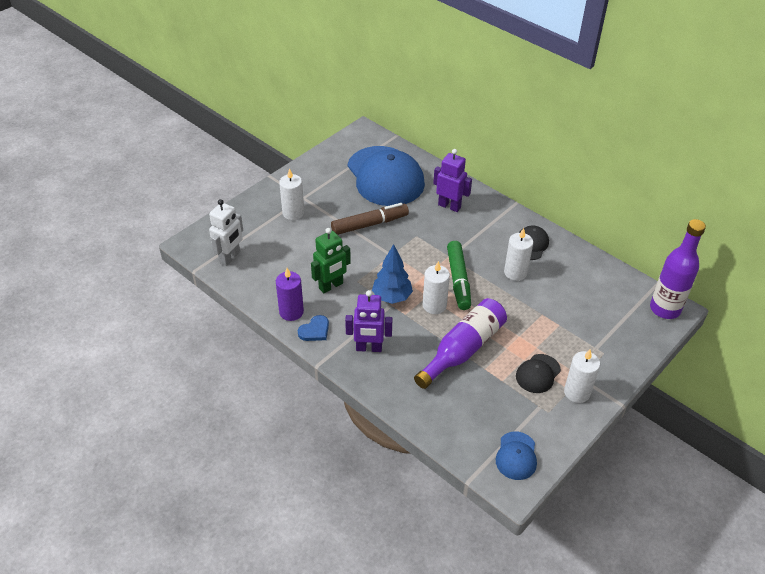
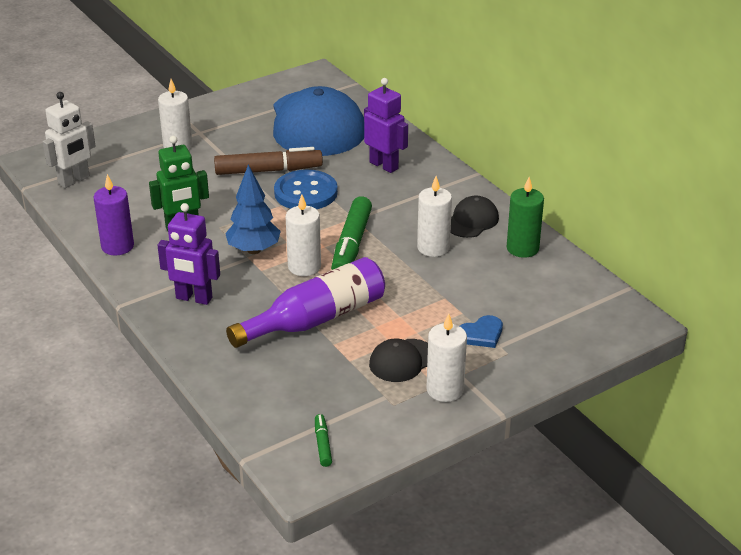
camera: 15 degrees right, 10 degrees down
(315, 330) = (136, 270): blue heart -> blue heart (481, 334)
(405, 239) = (306, 193): none -> blue button
(516, 456) = (322, 444): blue cap -> green marker
(575, 262) = (522, 248): none -> green candle
(665, 309) = (622, 318): purple bottle -> none

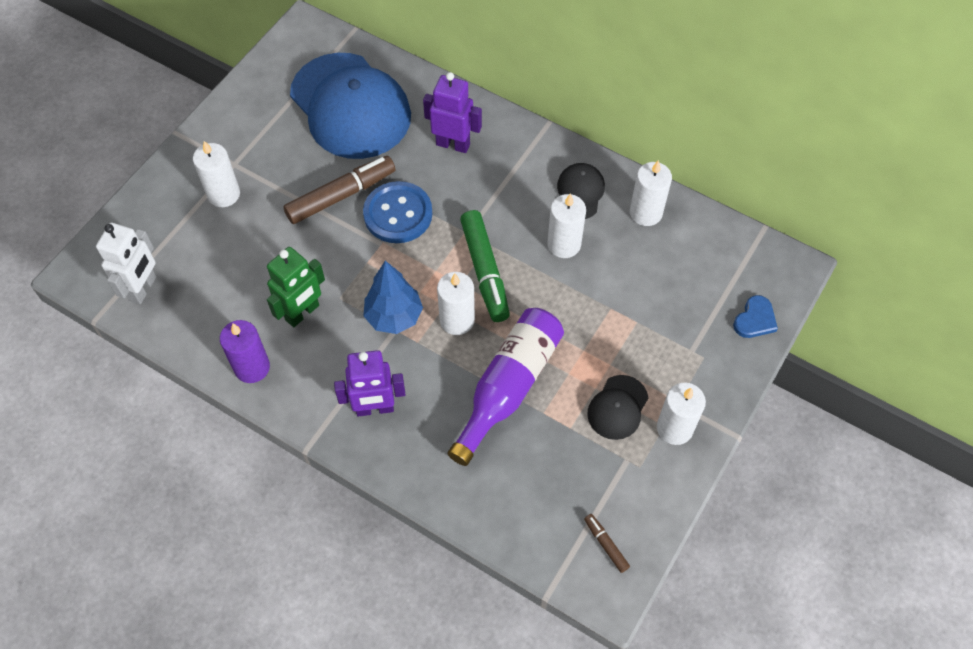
camera: 25 degrees left, 25 degrees up
(322, 444) = (605, 544): green marker -> brown marker
(481, 334) = (668, 343): blue heart -> blue heart (755, 319)
(522, 248) = (646, 213): green candle -> white candle

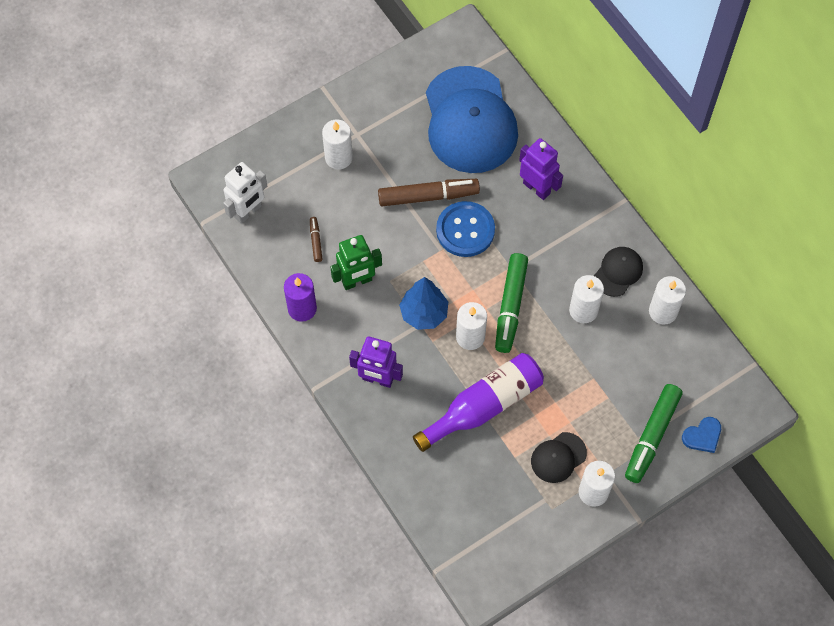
camera: 25 degrees right, 5 degrees up
(605, 544) = (497, 553): brown marker -> brown marker (316, 241)
(703, 342) = (652, 436): none -> green marker

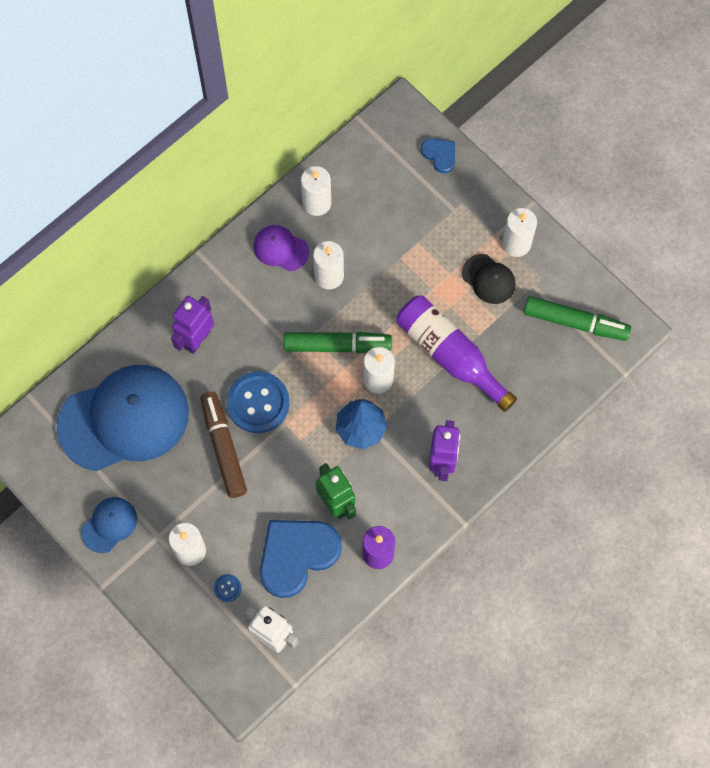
camera: 100 degrees left, 5 degrees up
(299, 182) = (227, 588): none -> blue button
(316, 241) = (296, 555): brown marker -> blue heart
(375, 98) = (109, 525): none -> blue cap
(618, 272) = (281, 249): black cap -> purple cap
(652, 436) = (449, 199): green marker -> green marker (575, 322)

